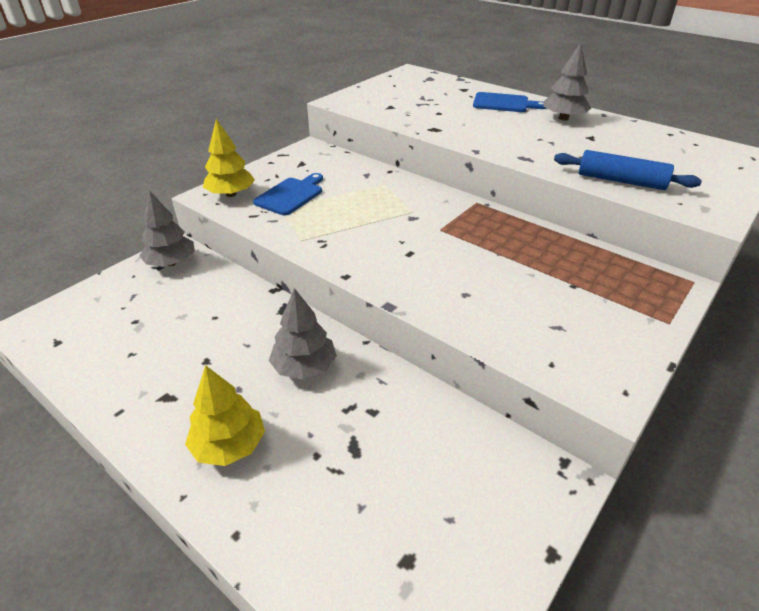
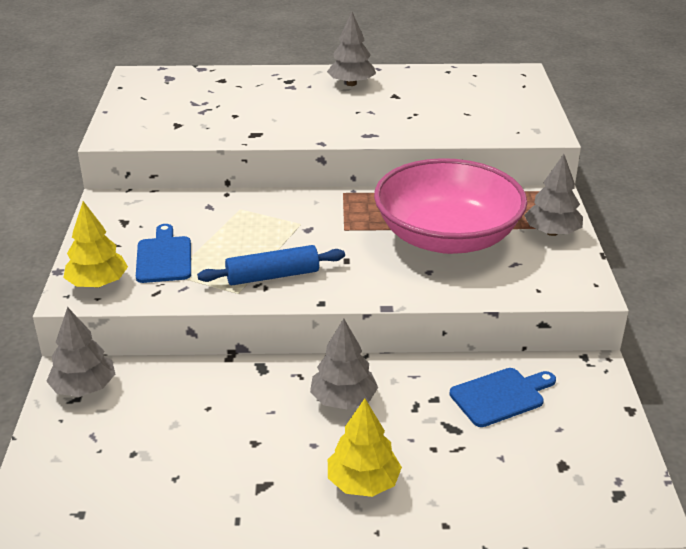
camera: 40 degrees left, 5 degrees down
(504, 103) = (281, 84): blue cutting board -> blue cutting board (500, 396)
(520, 273) = (447, 237): none -> pink bowl
(621, 181) = (461, 129): blue rolling pin -> blue rolling pin (273, 276)
(636, 316) = (552, 232): none -> grey tree

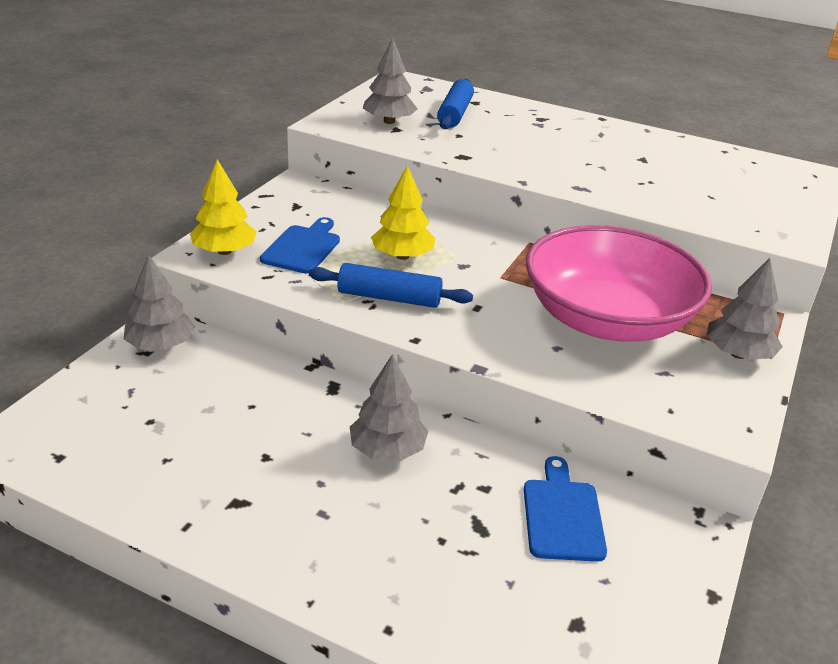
camera: 25 degrees right, 0 degrees up
(214, 96) = (455, 114): none -> blue rolling pin
(351, 84) = (605, 136): grey tree -> grey tree (389, 121)
(363, 482) = (338, 543): yellow tree -> yellow tree (402, 256)
(500, 396) = (562, 515): blue cutting board -> blue cutting board turned 90 degrees counterclockwise

